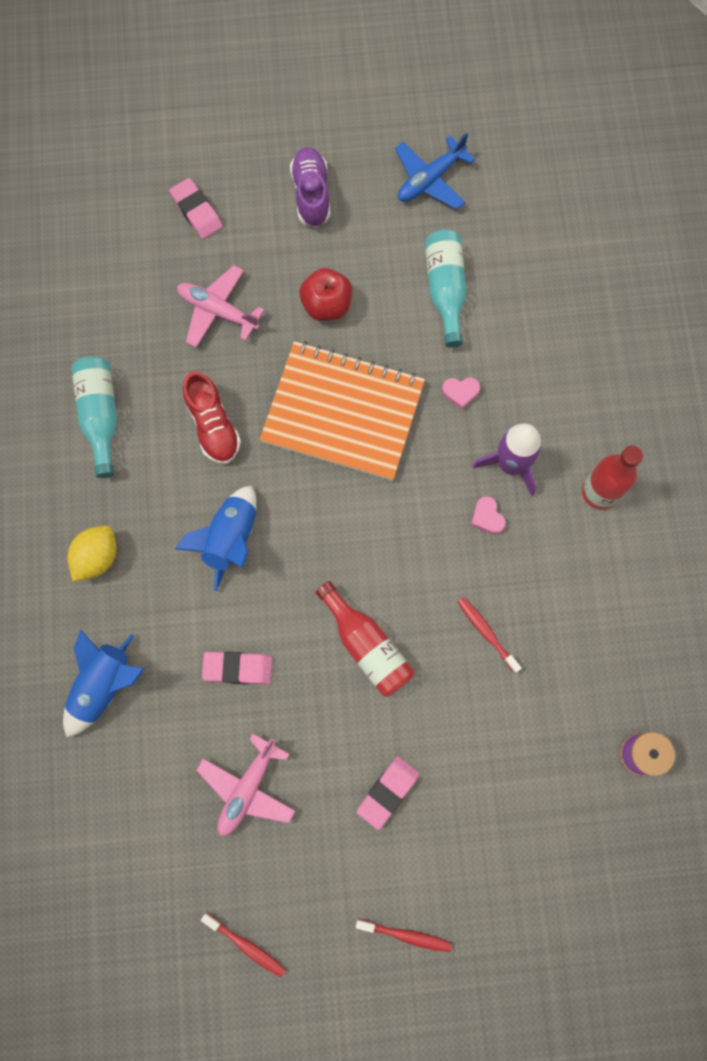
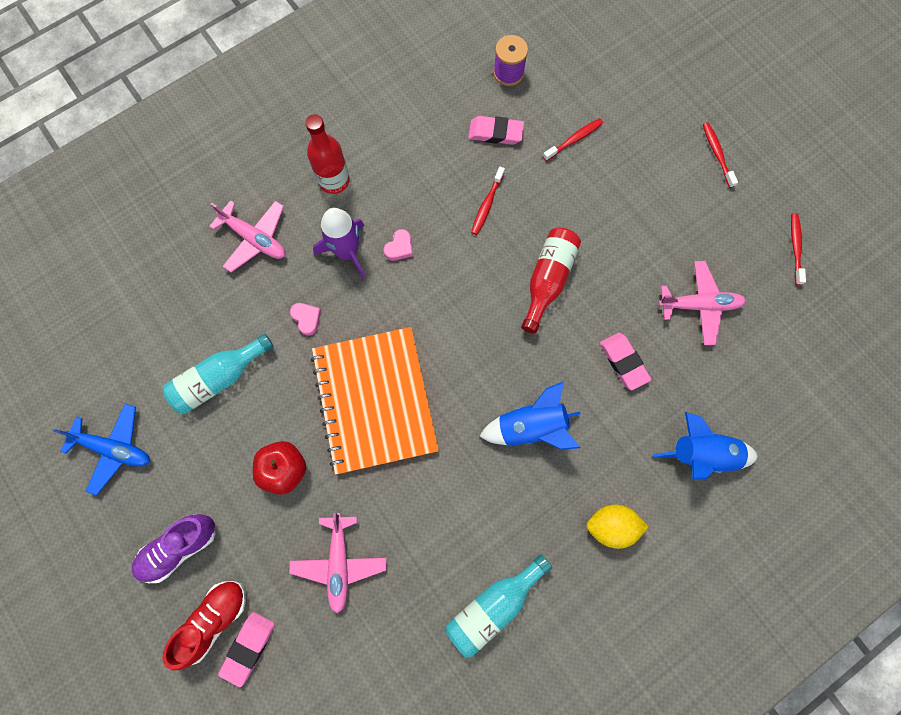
camera: 120 degrees left, 0 degrees up
(213, 426) = (446, 500): red shoe -> red shoe (213, 620)
(388, 792) = (638, 212): pink eraser -> pink eraser (495, 133)
(513, 777) = (574, 139): none -> red toothbrush
(574, 385) = (254, 239): none -> pink plane

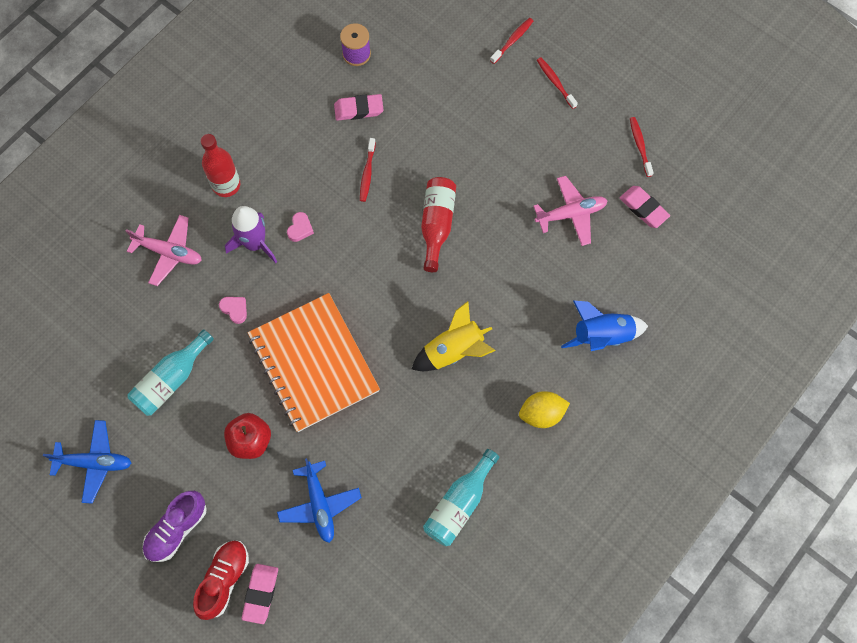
camera: 15 degrees left, 5 degrees down
(339, 562) = (319, 504): pink plane -> blue plane
(531, 427) = (453, 351): blue rocket -> yellow rocket
(574, 139) = (429, 99): red toothbrush -> red toothbrush (513, 40)
(623, 362) = (518, 277): pink eraser -> pink eraser (643, 208)

